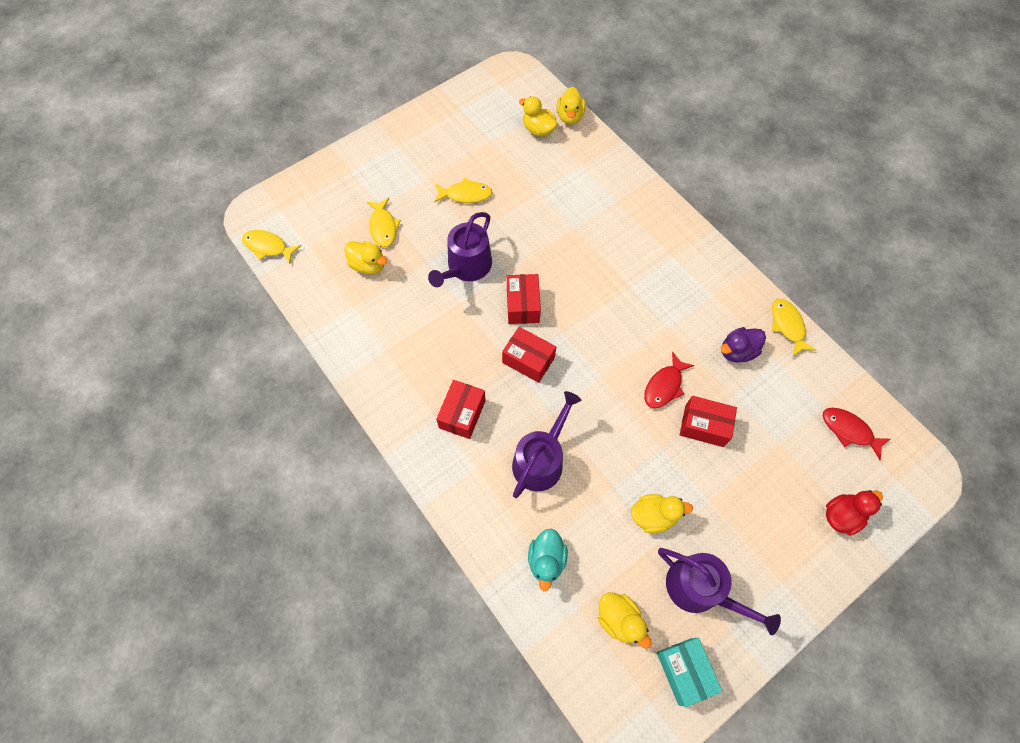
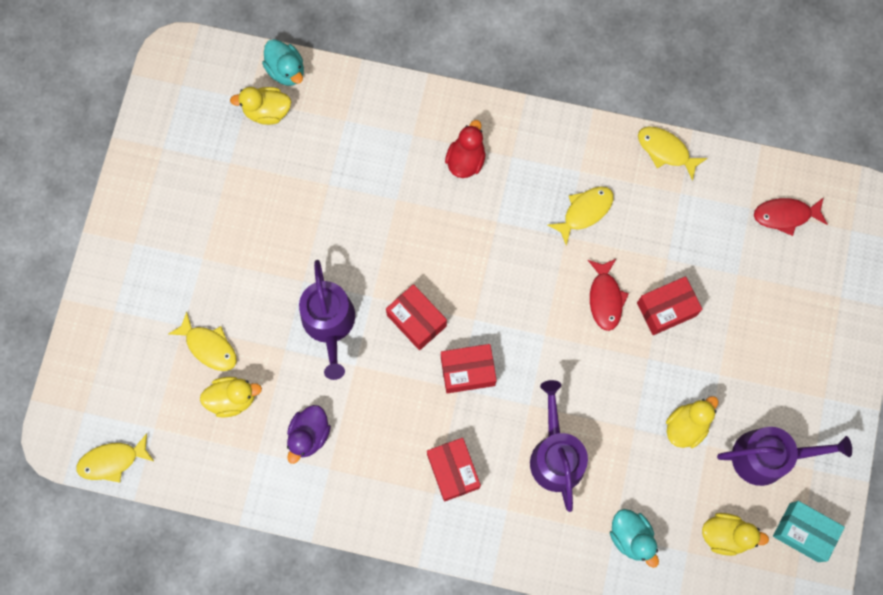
camera: 40 degrees left, 10 degrees up
(465, 194) = (259, 245): yellow fish -> yellow fish (584, 212)
(570, 117) = (286, 70): yellow duck -> turquoise duck
(737, 351) = (641, 213): purple duck -> purple duck (309, 435)
(841, 516) = (830, 300): red duck -> red duck (466, 160)

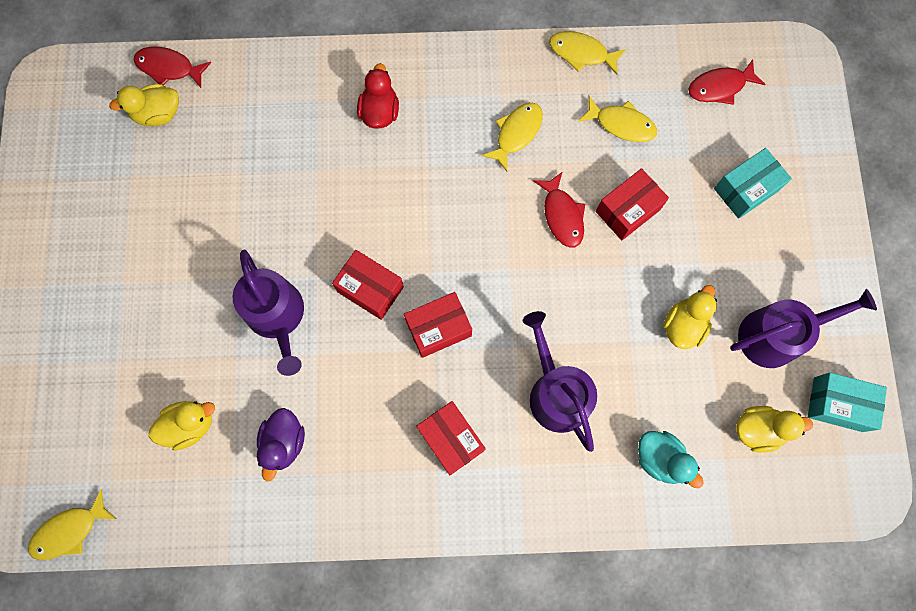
camera: 15 degrees left, 0 degrees up
(209, 346) = (151, 375): yellow fish -> yellow fish (621, 124)
(286, 70) = (169, 68): turquoise duck -> red fish
(780, 318) = (745, 189): none -> turquoise box

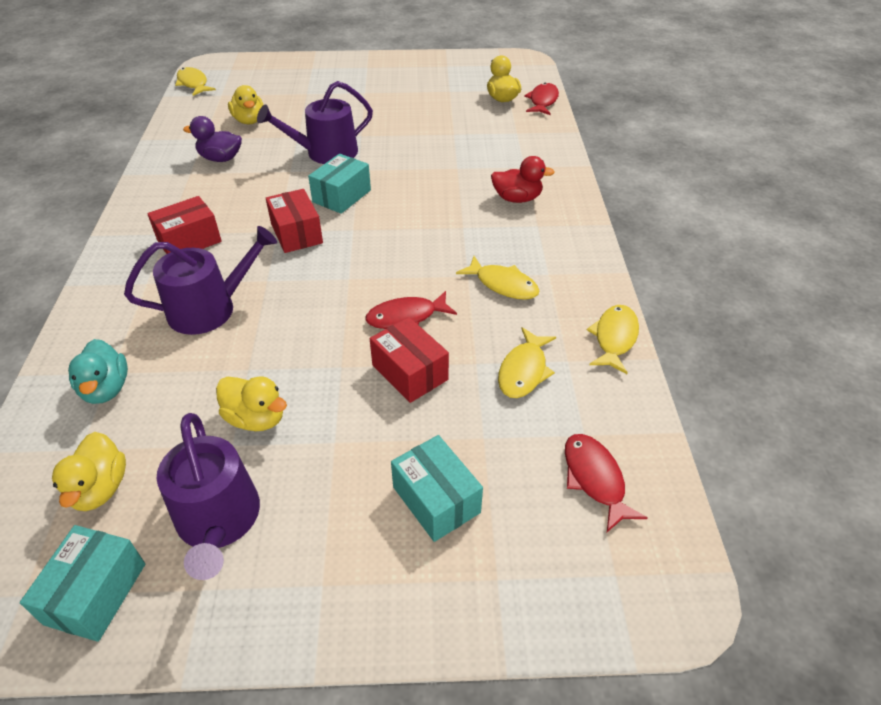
camera: 90 degrees right, 30 degrees down
(370, 289) = (342, 196): red box -> turquoise box
(660, 459) = (106, 389): turquoise duck -> turquoise duck turned 60 degrees counterclockwise

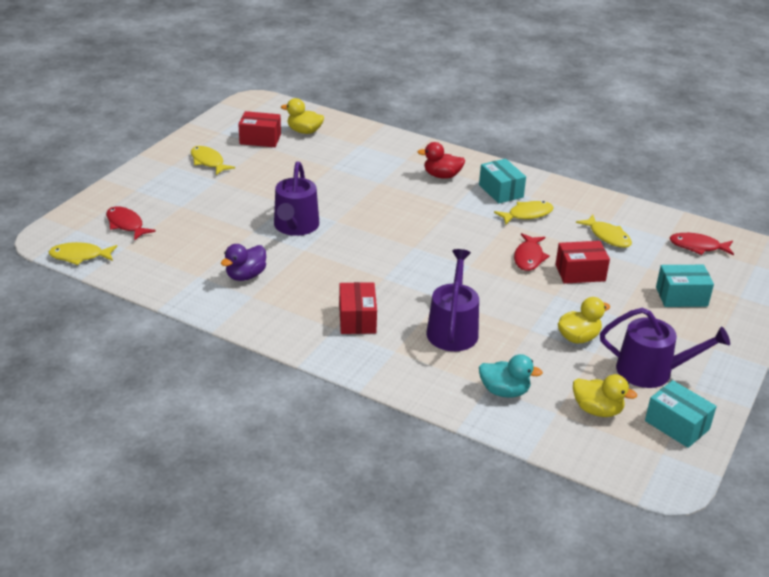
camera: 60 degrees left, 10 degrees down
(249, 121) = (196, 246): yellow duck -> none
(296, 233) = (396, 270): red box -> red box (260, 139)
(342, 196) = (366, 238): turquoise box -> turquoise box (501, 191)
(517, 198) = (442, 176): red duck -> red duck turned 120 degrees counterclockwise
(542, 101) = (328, 119): red fish -> red fish (126, 224)
(614, 338) = (604, 200): yellow fish -> yellow fish (208, 162)

